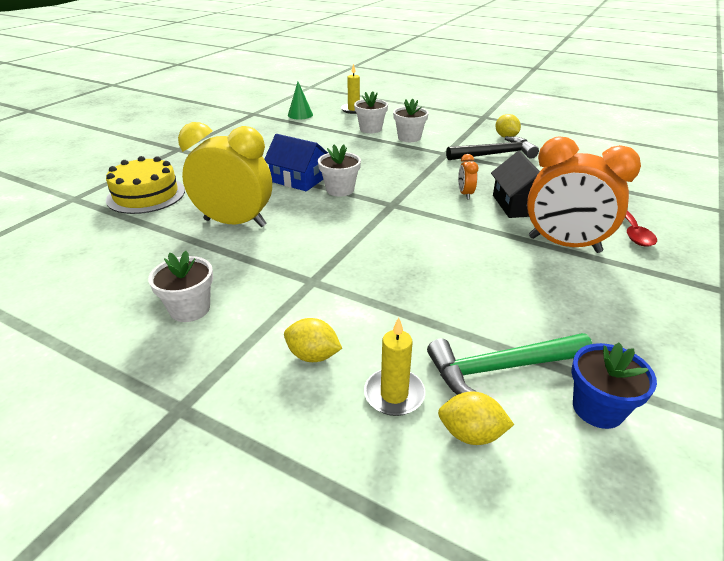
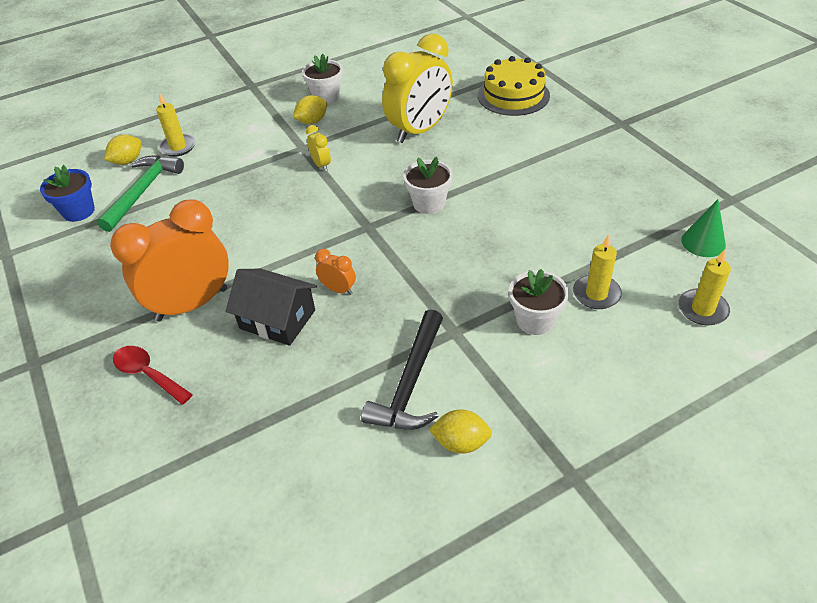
camera: 125 degrees right, 10 degrees up
(299, 179) = (476, 184): blue house -> none
(313, 355) = (236, 129): yellow lemon -> yellow lemon (312, 121)
(333, 256) = (321, 165): none -> yellow clock
(370, 129) = (596, 294): white flower pot -> yellow candle

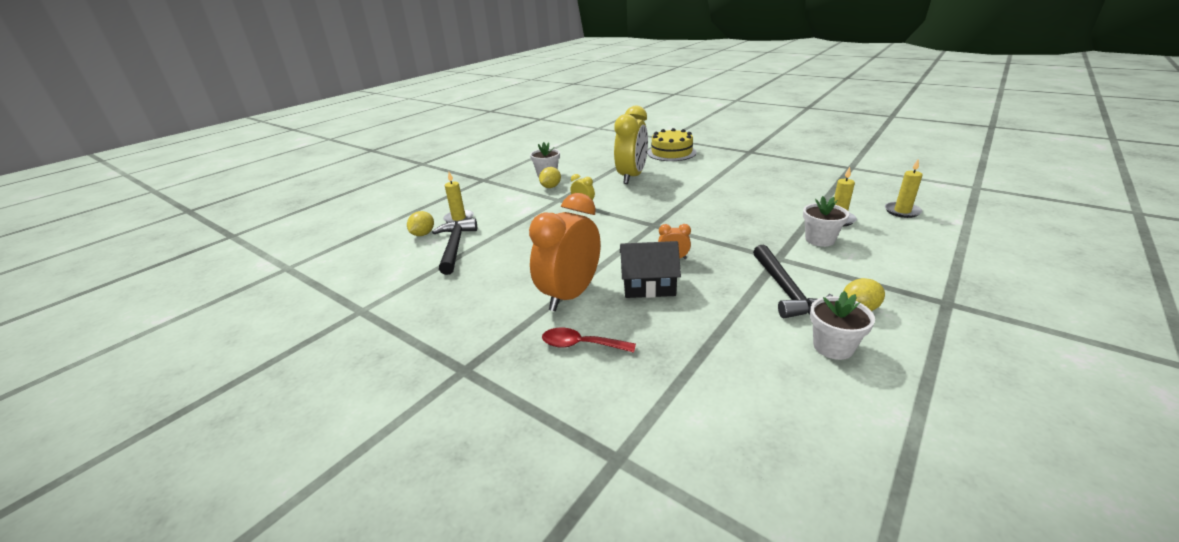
camera: 25 degrees left, 15 degrees down
(79, 211) = (408, 270): blue flower pot -> none
(143, 191) = (455, 246): green hammer -> black hammer
(429, 203) = (681, 206): white flower pot -> white flower pot (833, 347)
(703, 242) = (861, 186): green cone -> none

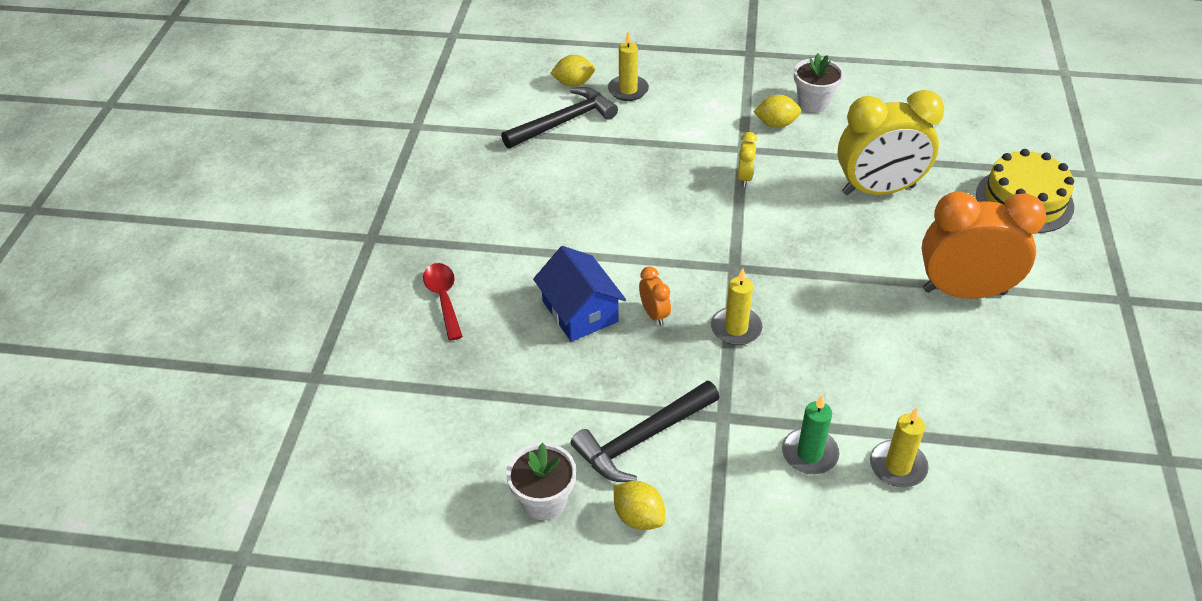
camera: 60 degrees right, 15 degrees up
(570, 295) = (522, 256): orange clock -> orange clock (964, 291)
(648, 285) = (580, 311): black house -> blue house
(820, 240) = (809, 454): white flower pot -> green candle
(902, 211) = (997, 551): yellow candle -> yellow candle (736, 328)

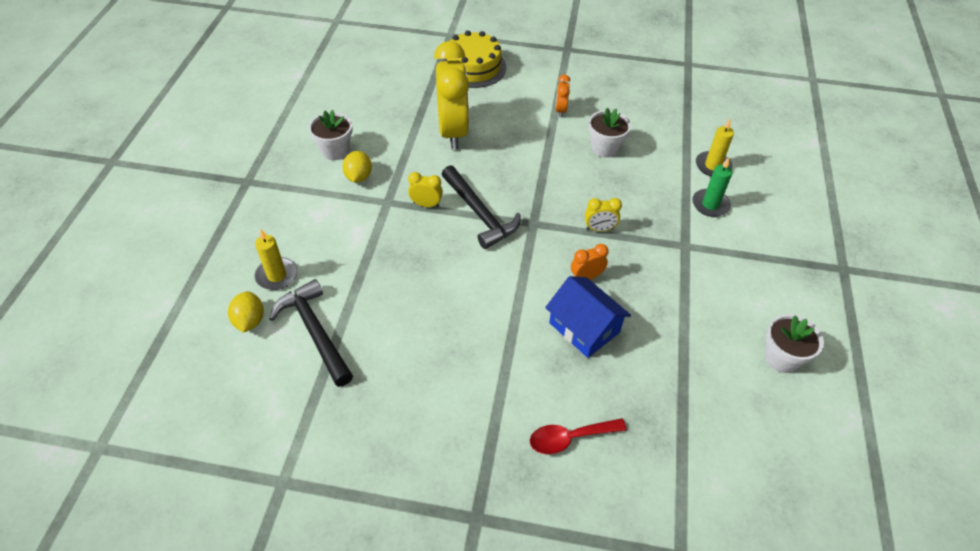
camera: 90 degrees left, 5 degrees up
(580, 311) = (584, 327): blue house -> blue house turned 75 degrees clockwise
(639, 517) = (782, 300): yellow lemon -> none
(642, 439) = (713, 293): black hammer -> black hammer (480, 213)
(736, 328) = (599, 229): yellow candle -> yellow clock
(897, 338) = (605, 148): none -> white flower pot
(964, 291) = (560, 110): orange clock -> orange clock, size x0.42

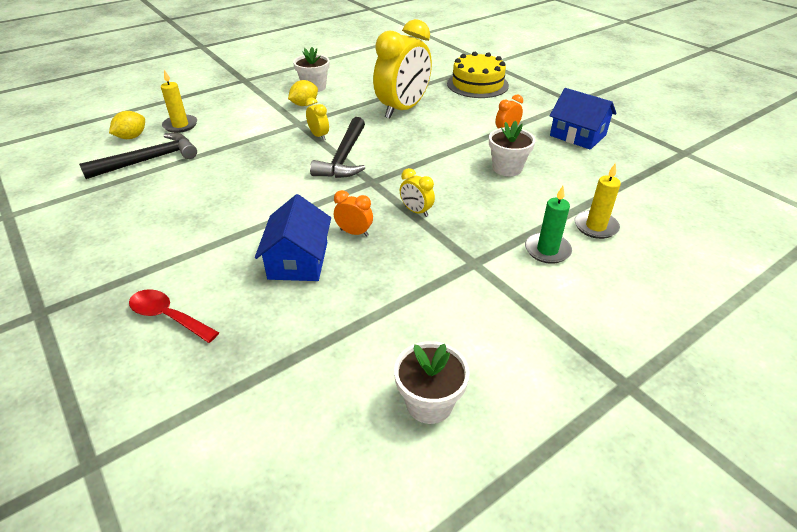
camera: 45 degrees right, 10 degrees down
(315, 332) = (149, 160): black hammer -> black hammer turned 45 degrees clockwise
(610, 85) = (578, 135): none -> blue house

